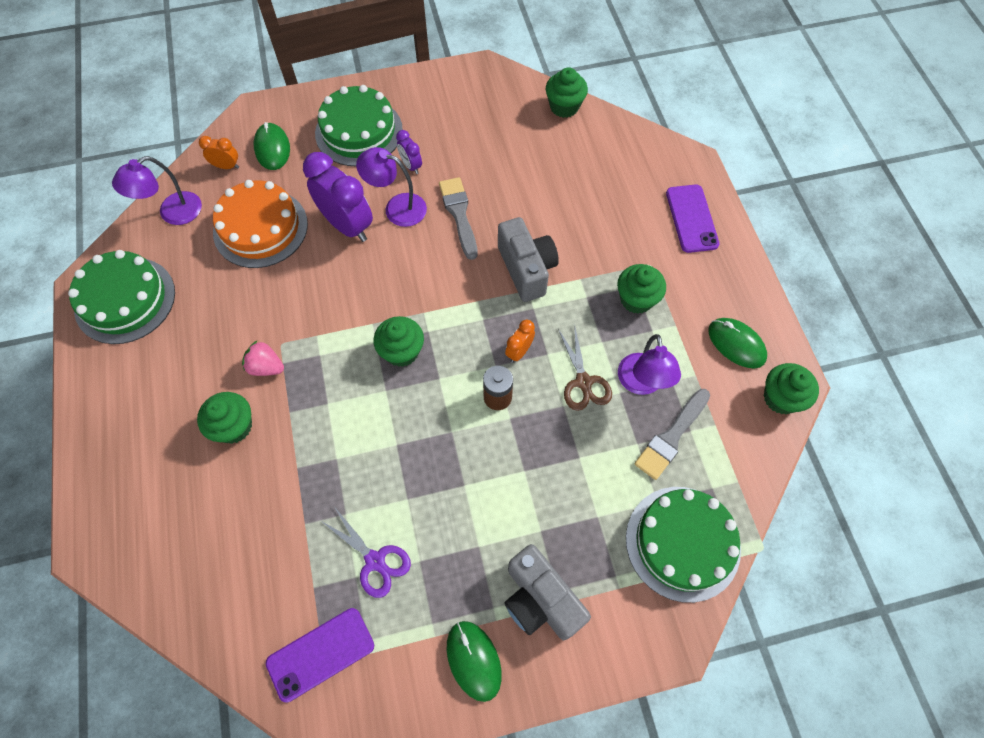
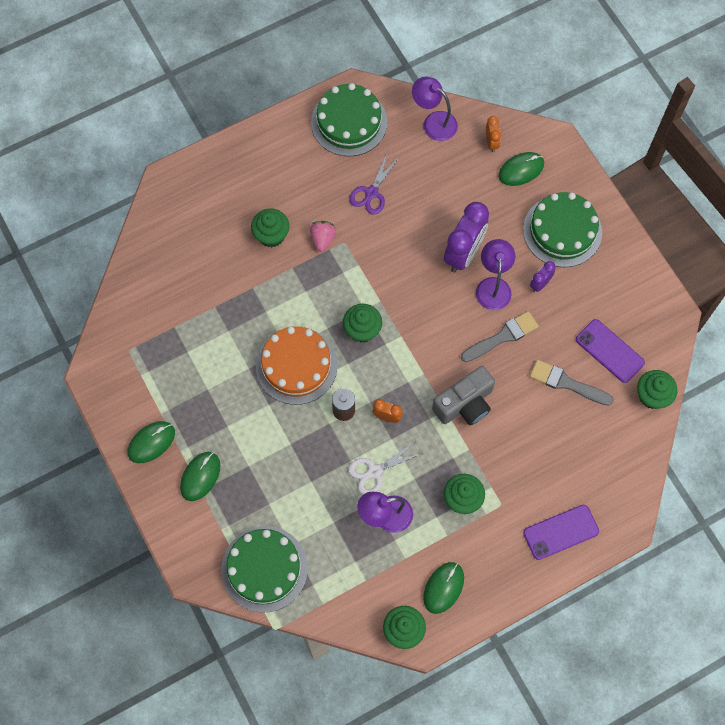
camera: 75 degrees right, 5 degrees up
(260, 228) = (440, 190): orange cake -> orange cake (296, 365)
(320, 654) = (134, 346): purple phone -> purple phone (609, 351)
(375, 560) = (201, 360): purple scissors -> purple scissors (371, 193)
(540, 600) = (200, 476): grey camera -> green mouse
(583, 382) = (374, 471): brown scissors -> white scissors
(671, 437) = (346, 547): grey brush -> grey brush (566, 383)

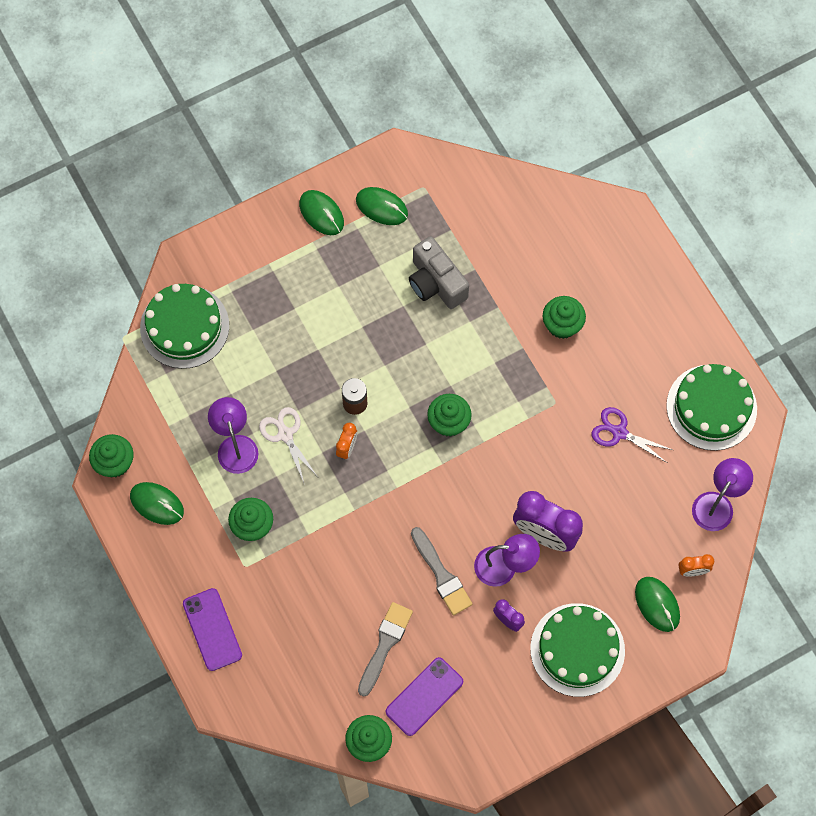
camera: 90 degrees right, 0 degrees up
(200, 476) = (284, 262): green mouse -> green mouse (382, 207)
(296, 365) = (406, 354): orange cake -> none
(323, 239) = (558, 379): pink strawberry -> none
(465, 404) = (360, 531): grey camera -> grey camera (436, 283)

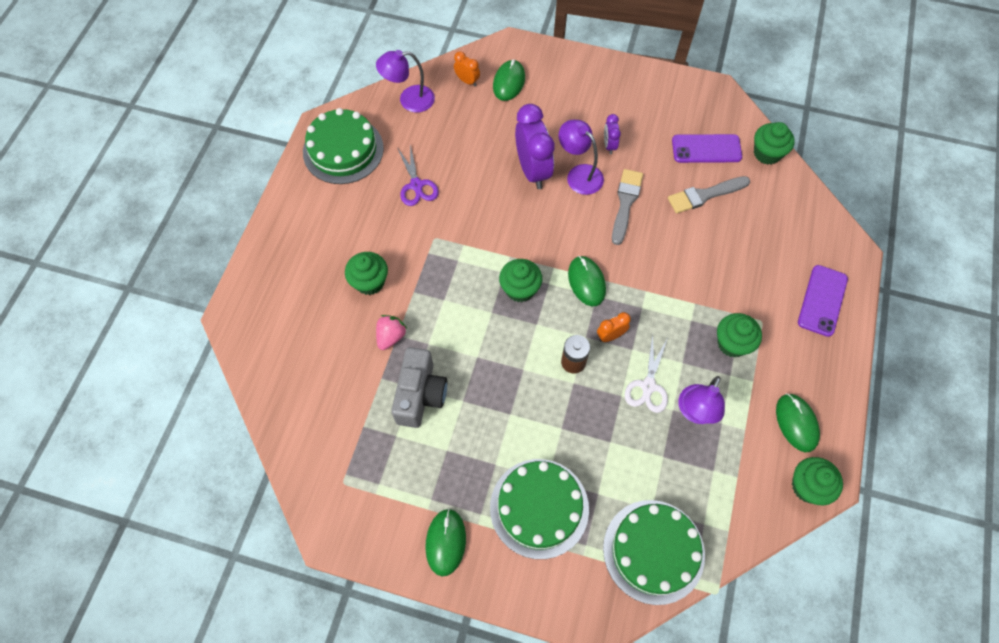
camera: 135 degrees left, 5 degrees down
(382, 207) = (393, 498): green mouse -> green mouse (586, 282)
(501, 302) = (391, 336): none -> pink strawberry
(577, 649) = (583, 98): green cake -> green cake (539, 508)

